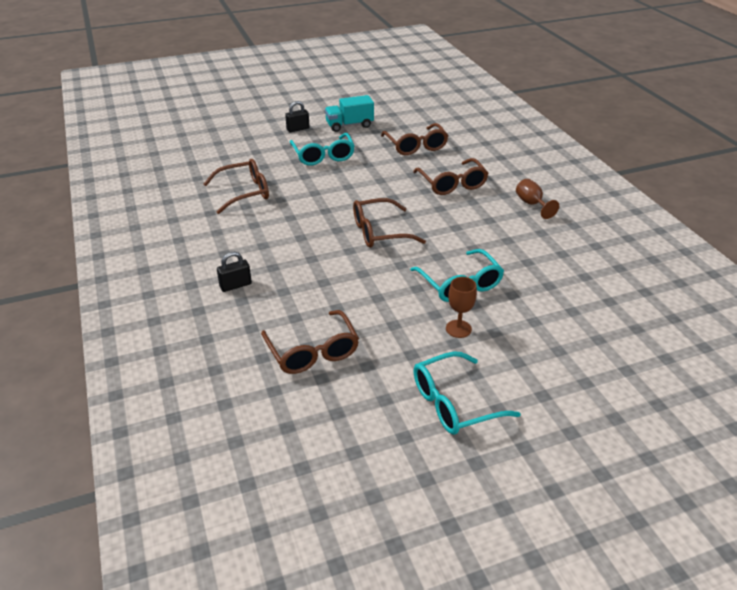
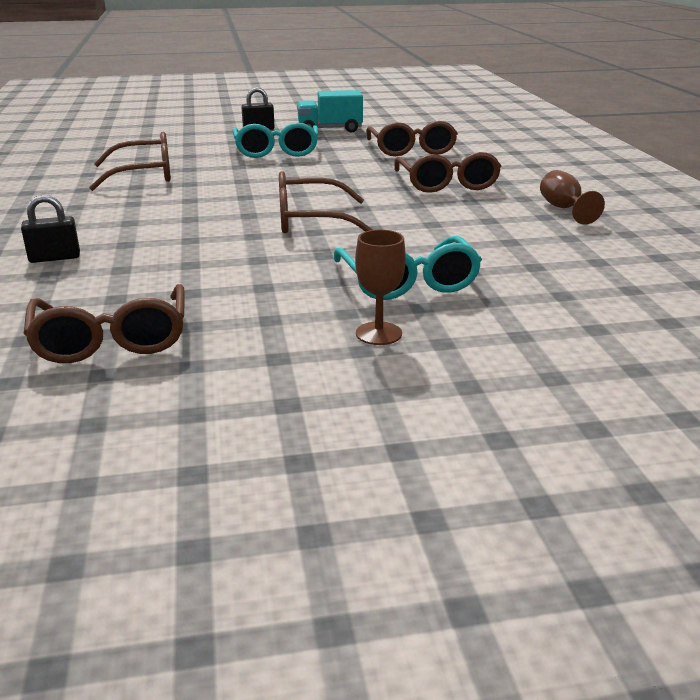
camera: 10 degrees right, 10 degrees down
(454, 403) = (317, 432): turquoise glasses -> none

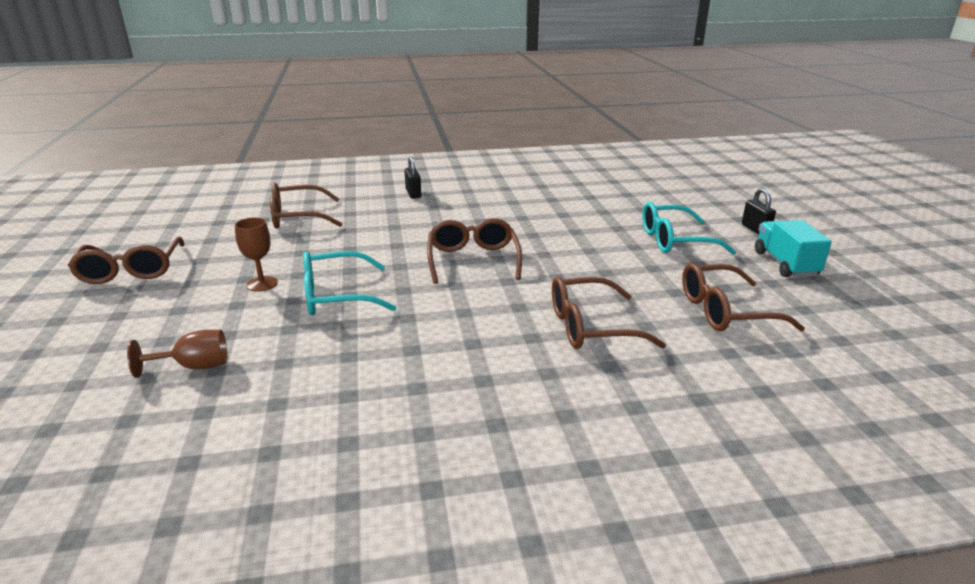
camera: 90 degrees right, 0 degrees up
(144, 175) = (580, 199): brown glasses -> brown glasses (131, 270)
(563, 209) = (509, 397): brown goblet -> brown goblet (194, 366)

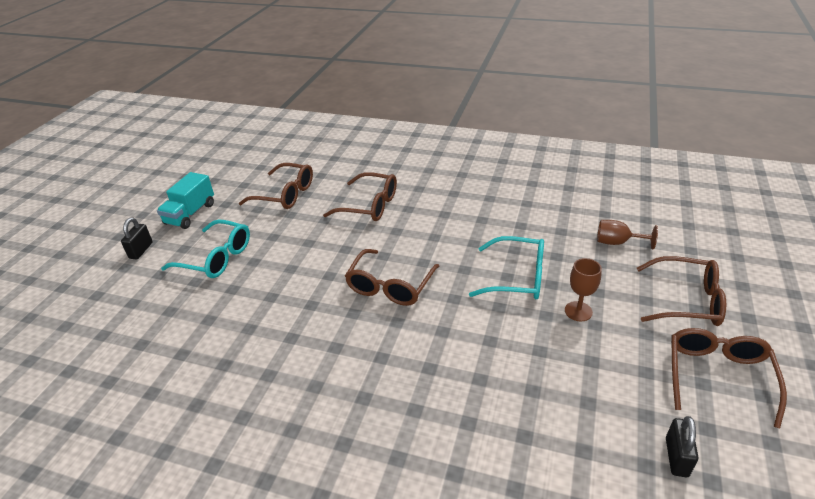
camera: 150 degrees left, 10 degrees up
(297, 217) = (537, 436): brown glasses -> brown glasses (687, 301)
(413, 194) = (364, 449): black padlock -> black padlock (676, 457)

